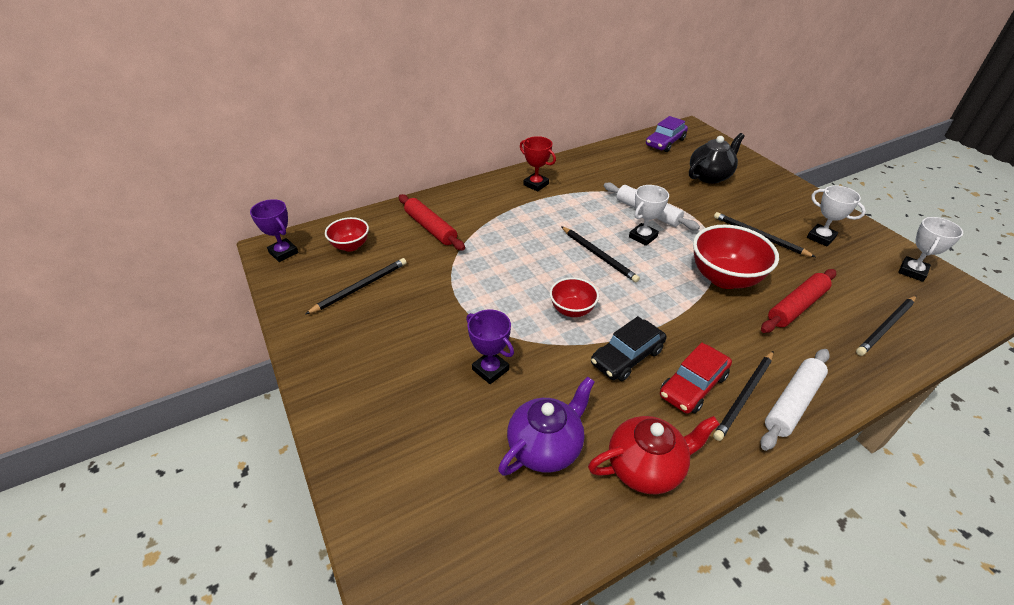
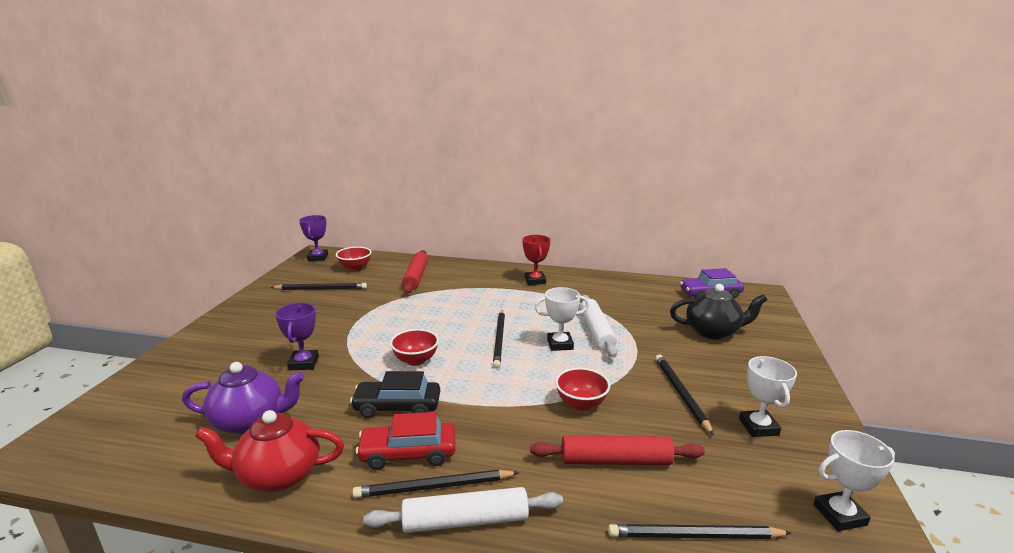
camera: 40 degrees right, 20 degrees down
(646, 467) = (278, 475): red teapot -> red teapot turned 150 degrees clockwise
(724, 278) = (581, 404): red bowl -> red bowl, size x0.57

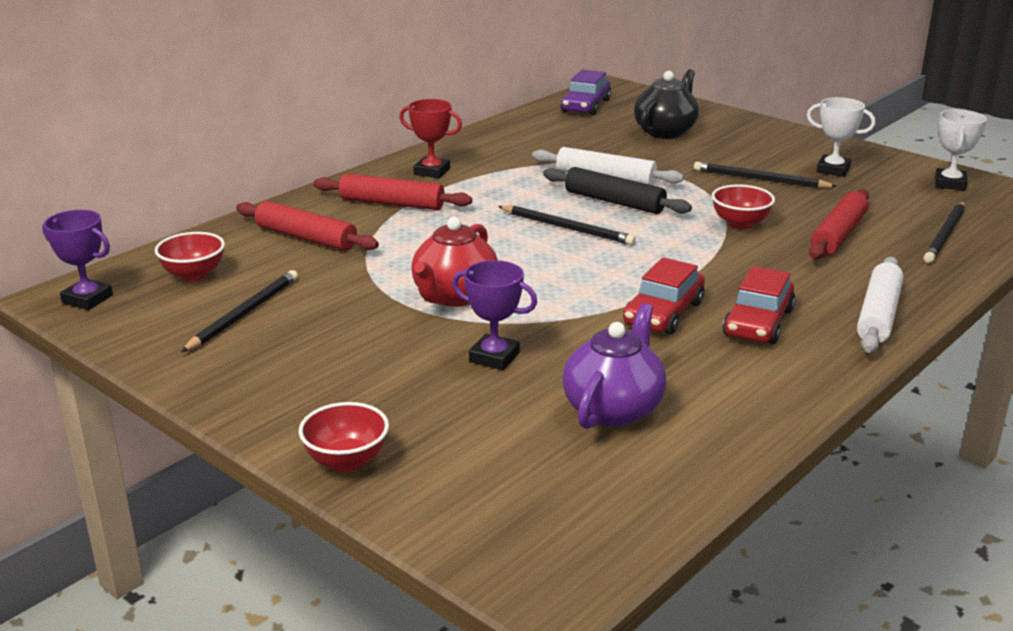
camera: 60 degrees left, 5 degrees up
(278, 475) = (745, 400): red teapot -> red teapot (454, 296)
(397, 407) = (663, 313): black car -> red car
(415, 360) = (566, 284): red bowl -> red bowl (346, 461)
(433, 487) = (822, 320): black pencil -> none
(479, 283) = (392, 203): none -> red rolling pin
(560, 344) = (614, 202): white trophy -> black rolling pin

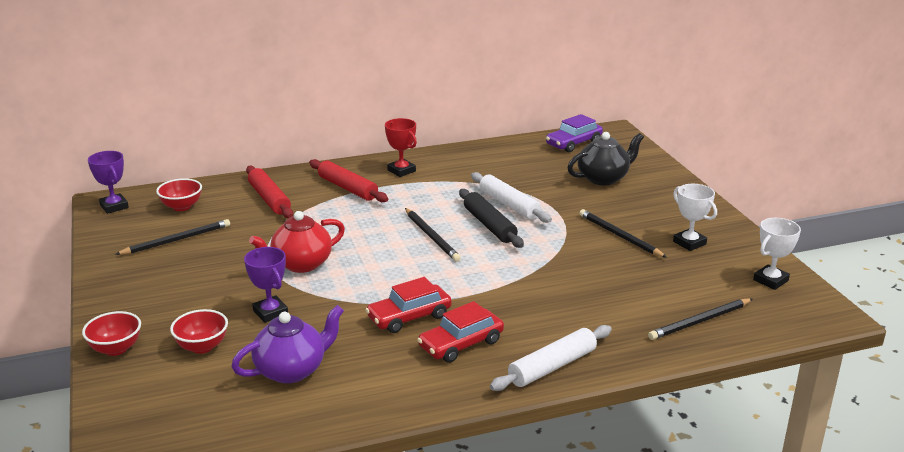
camera: 30 degrees right, 0 degrees up
(740, 224) = (554, 267): red bowl -> red bowl (202, 347)
(838, 234) = (615, 296): red rolling pin -> none

